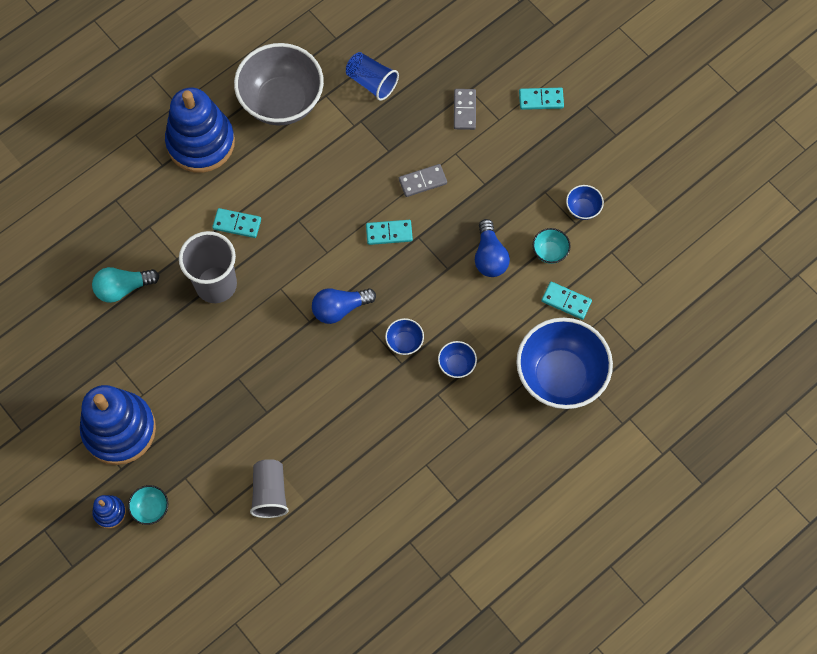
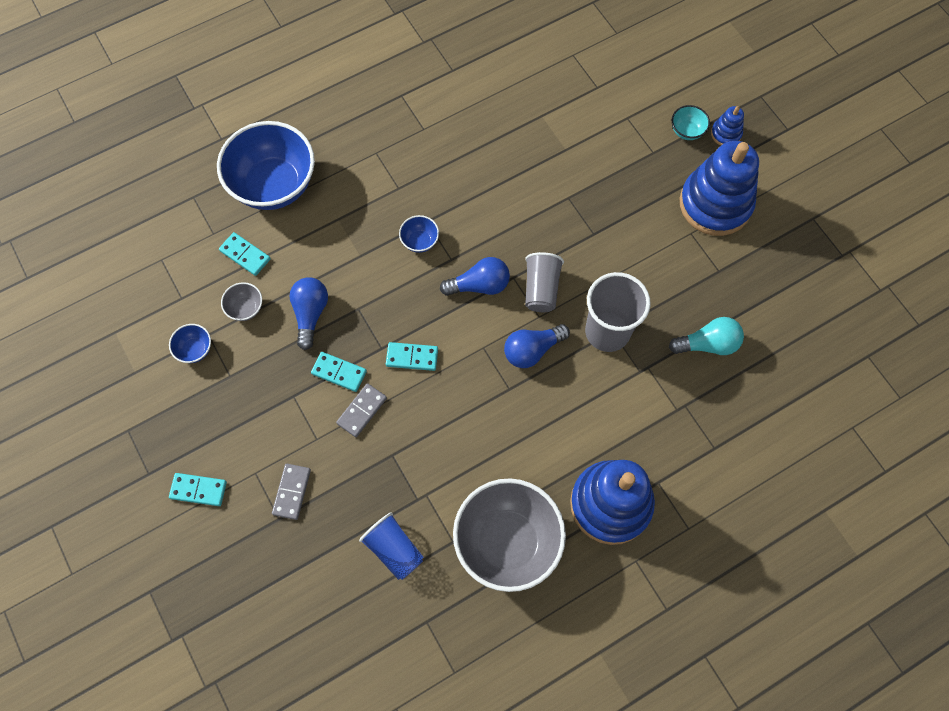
camera: 170 degrees left, 0 degrees up
(237, 224) = (578, 396): turquoise domino -> turquoise domino (339, 372)
(270, 493) = (574, 127): grey cup -> grey cup (541, 289)
(282, 257) = (532, 350): none -> blue light bulb
(422, 181) = (362, 411): grey domino -> grey domino turned 45 degrees counterclockwise
(456, 365) = (373, 211): blue bowl -> none
(549, 252) = (245, 308): turquoise bowl -> grey bowl

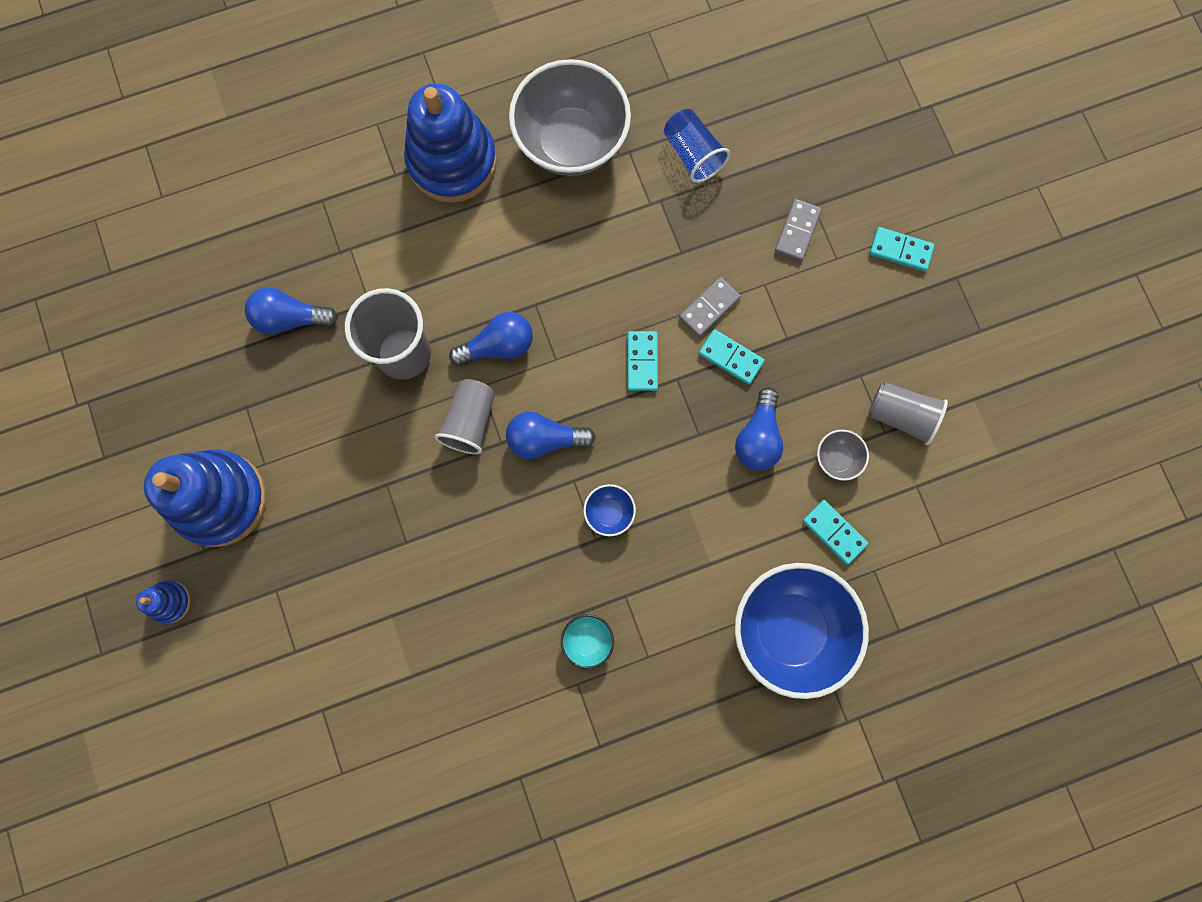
camera: 170 degrees left, 10 degrees up
(195, 349) = (901, 415): blue bowl -> grey cup
(412, 357) = (642, 362): turquoise domino -> turquoise domino turned 75 degrees clockwise
(687, 131) = (220, 615): turquoise bowl -> turquoise bowl (587, 641)
(707, 344) = (290, 318): turquoise light bulb -> blue light bulb

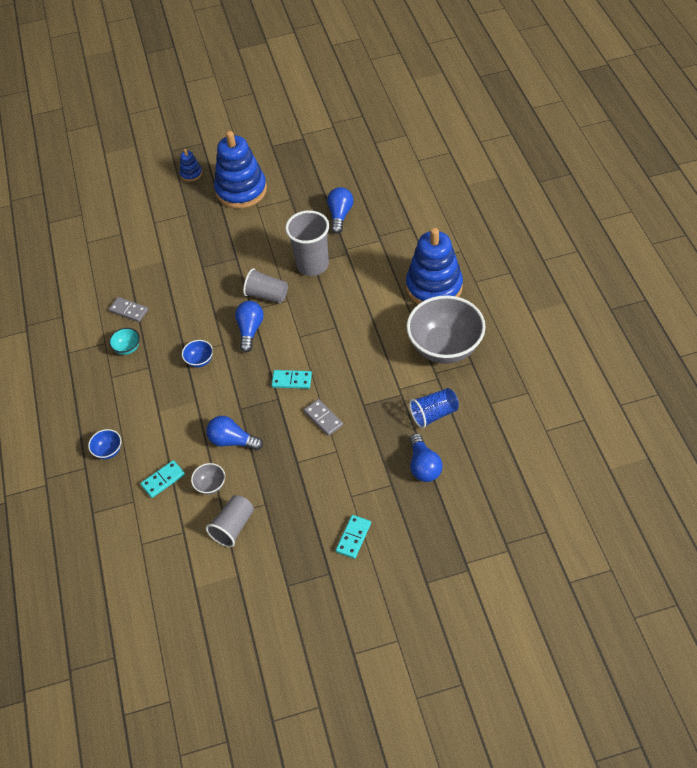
camera: 100 degrees right, 25 degrees down
(498, 346) = (311, 308): blue light bulb -> blue light bulb (423, 465)
(731, 357) = (288, 429): turquoise domino -> none
(790, 629) = (108, 451): blue bowl -> blue bowl, size x0.41
(797, 231) = (373, 473): grey domino -> grey domino (129, 310)

